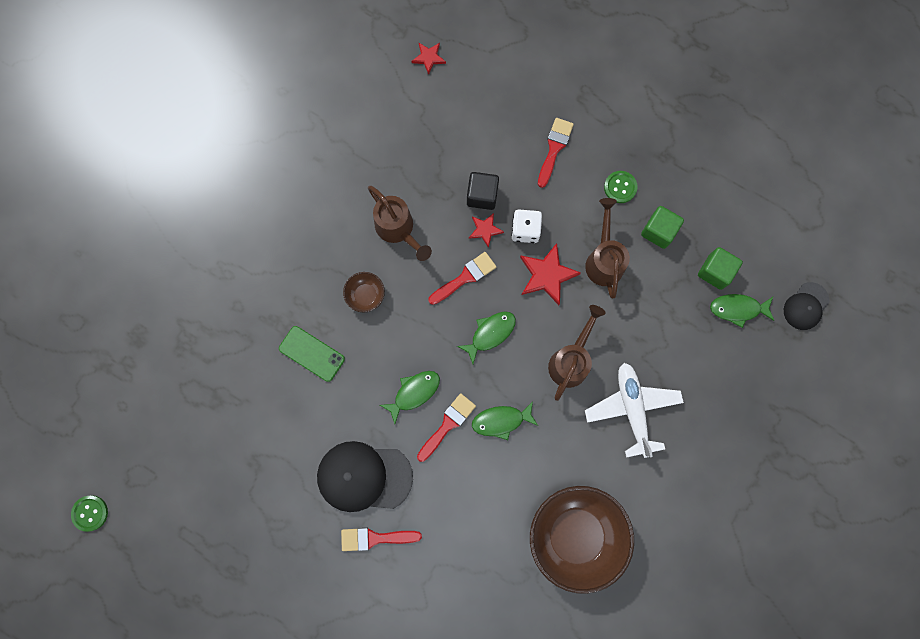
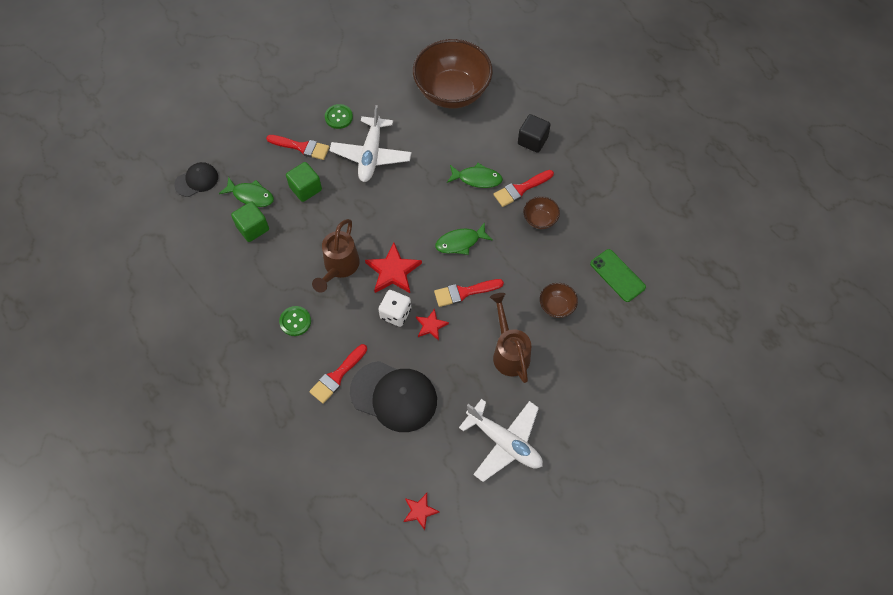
camera: 160 degrees left, 15 degrees down
(90, 513) = (829, 217): green button -> green button (339, 117)
(364, 477) = (599, 175): black cap -> black cap (394, 396)
(374, 142) = (504, 442): none -> white plane
(375, 538) = (603, 134): red brush -> red brush (301, 147)
(414, 393) = (540, 219): green fish -> brown bowl
(482, 195) = (421, 356): black cube -> black cube (532, 140)
(571, 360) = (402, 202): brown watering can -> none
(658, 231) = (281, 274): green cube -> green cube (305, 188)

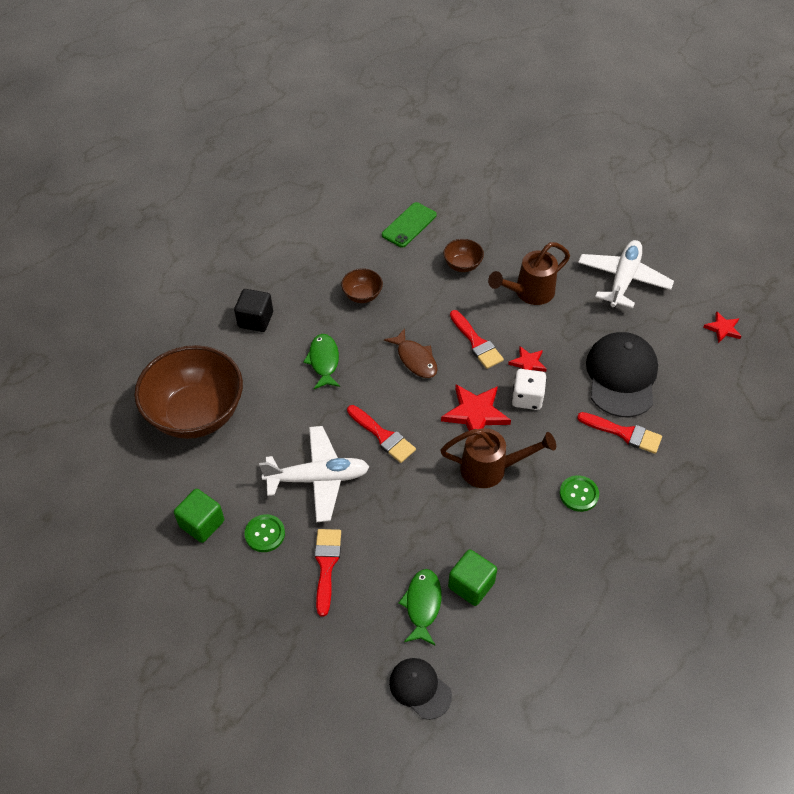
camera: 105 degrees left, 10 degrees down
(305, 188) = (391, 540): green cube -> green cube (202, 523)
(460, 242) = (415, 359): green fish -> brown fish
(520, 189) = (327, 318): red brush -> red brush (383, 436)

